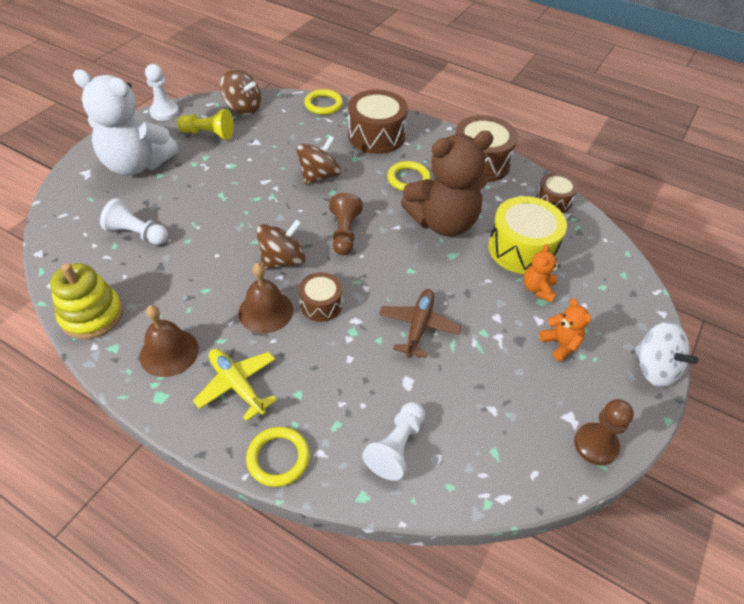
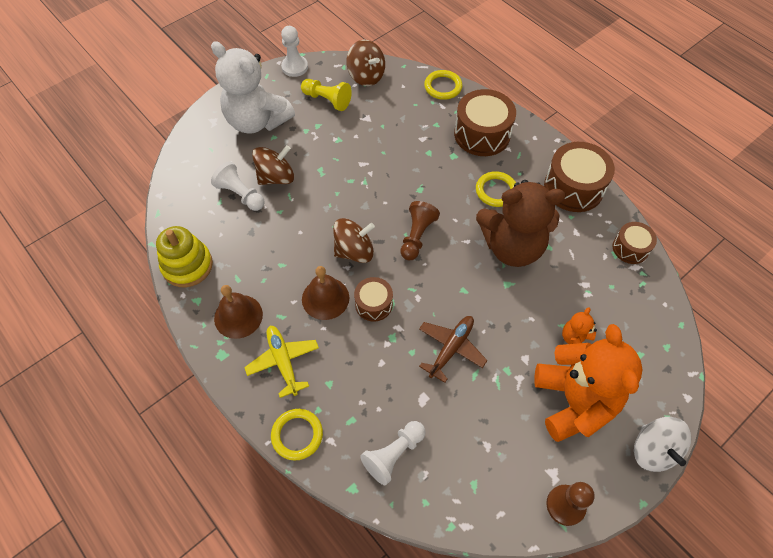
camera: 20 degrees right, 10 degrees up
(319, 176) = (413, 169): brown spinning top -> brown spinning top (276, 177)
(521, 249) = (577, 294): yellow drum -> none
(560, 344) = (574, 401): orange teddy bear -> orange teddy bear, size x2.30

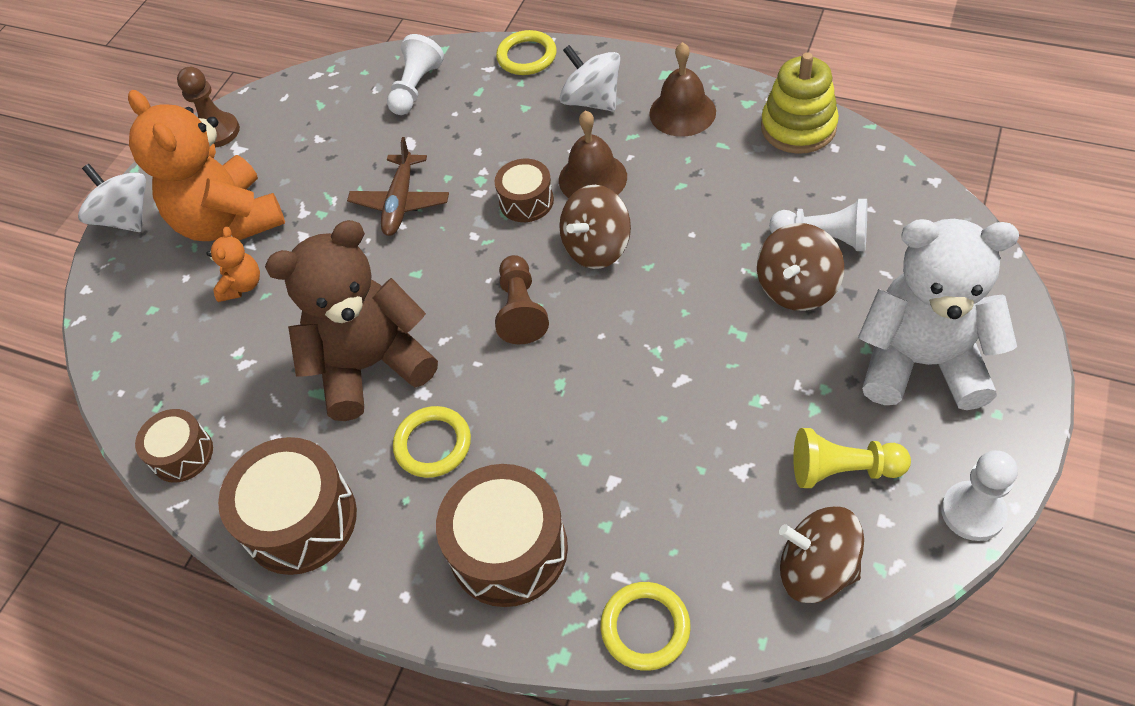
camera: 160 degrees right, 5 degrees down
(283, 361) = (592, 100): yellow plane -> white spinning top

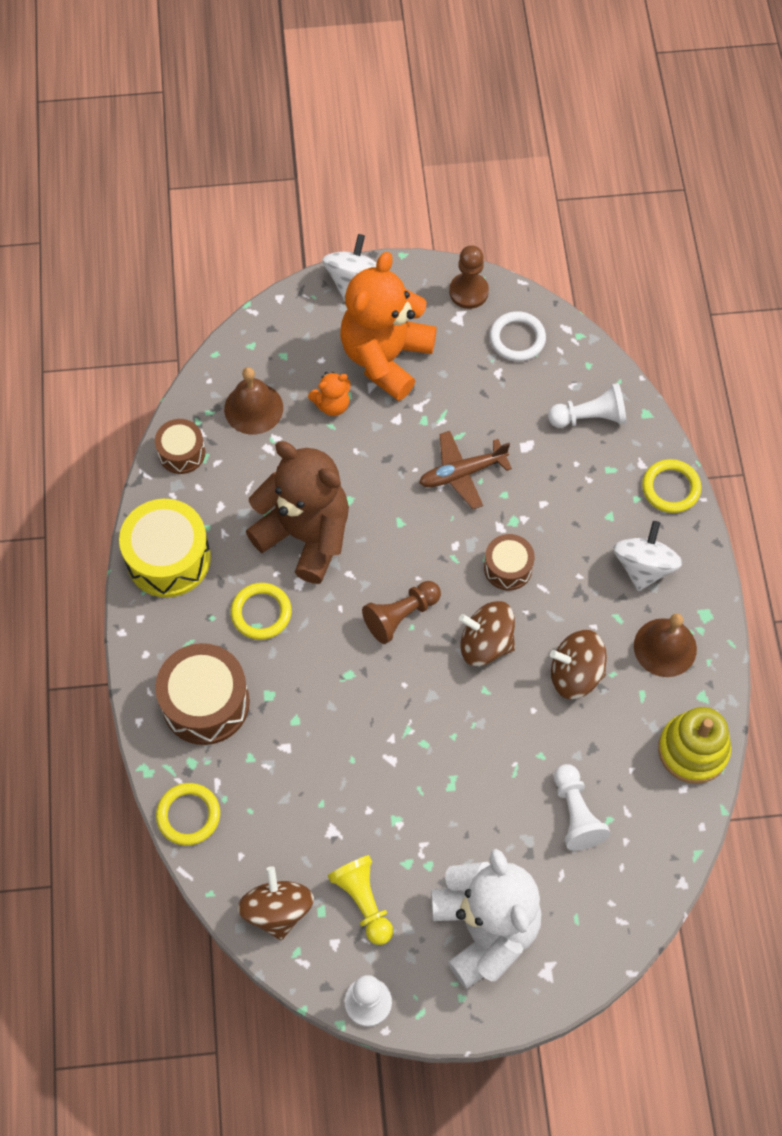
camera: 55 degrees right, 10 degrees up
(296, 112) = (517, 339): none -> white ring
(300, 520) = (168, 558): brown drum -> yellow drum
(592, 178) = (556, 607): brown bell -> brown bell (253, 408)
(796, 287) = (515, 811): brown spinning top -> brown spinning top (575, 674)

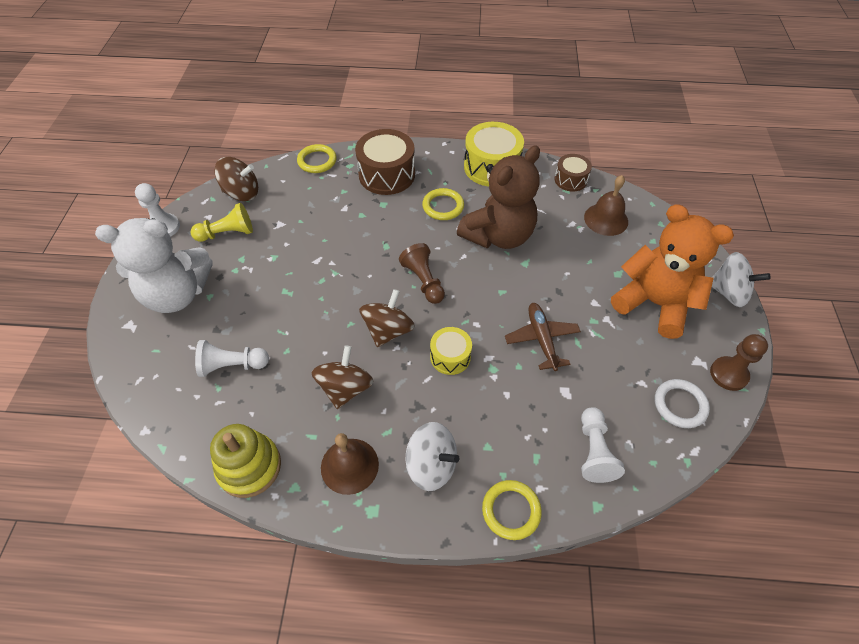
camera: 100 degrees right, 10 degrees down
(332, 404) = (609, 264): orange teddy bear -> none
(508, 568) = (450, 357): brown drum -> yellow drum

